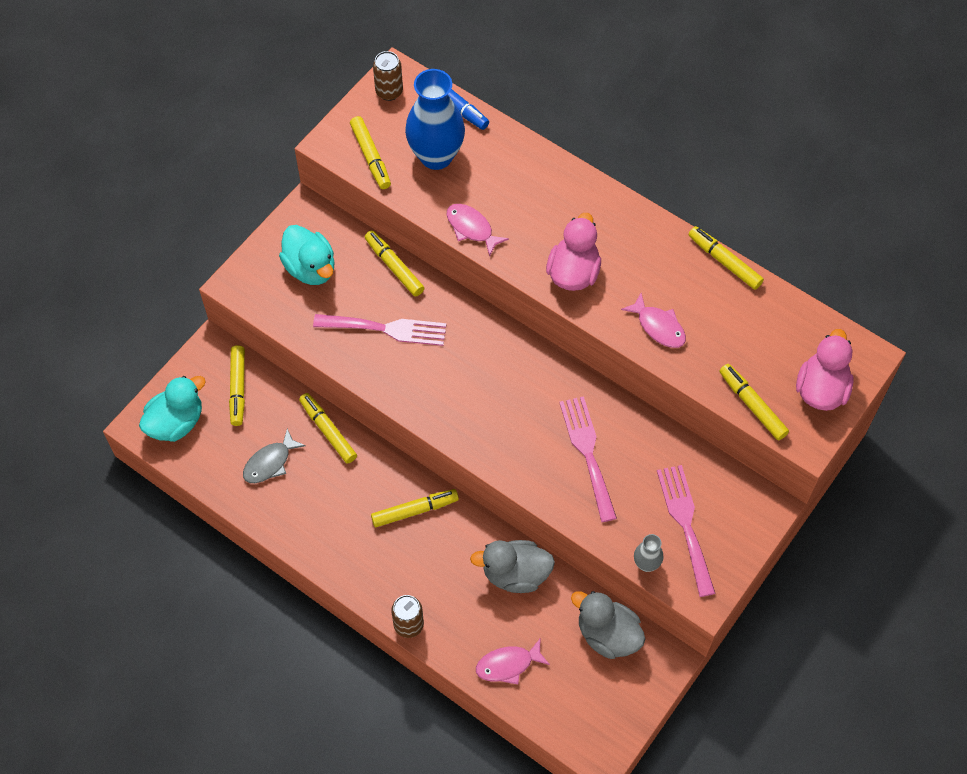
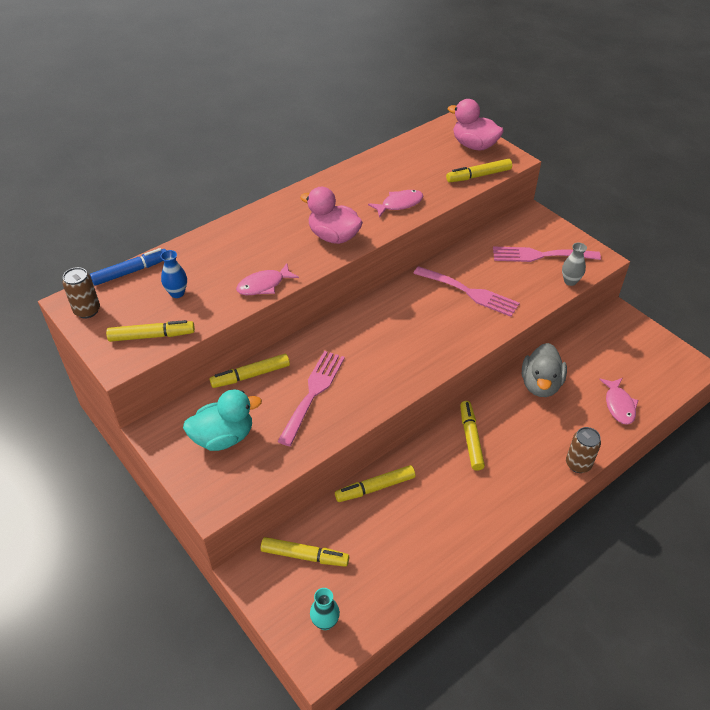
camera: 75 degrees left, 15 degrees down
(176, 422) = (325, 622): turquoise duck -> turquoise vase
(270, 462) = (395, 542): grey fish -> none
(436, 156) = (177, 293): blue vase -> blue vase, size x0.46
(587, 452) = (470, 292): pink fork -> pink fork turned 150 degrees counterclockwise
(607, 635) = (598, 342): grey duck -> none
(724, 262) = (356, 164): yellow marker -> none

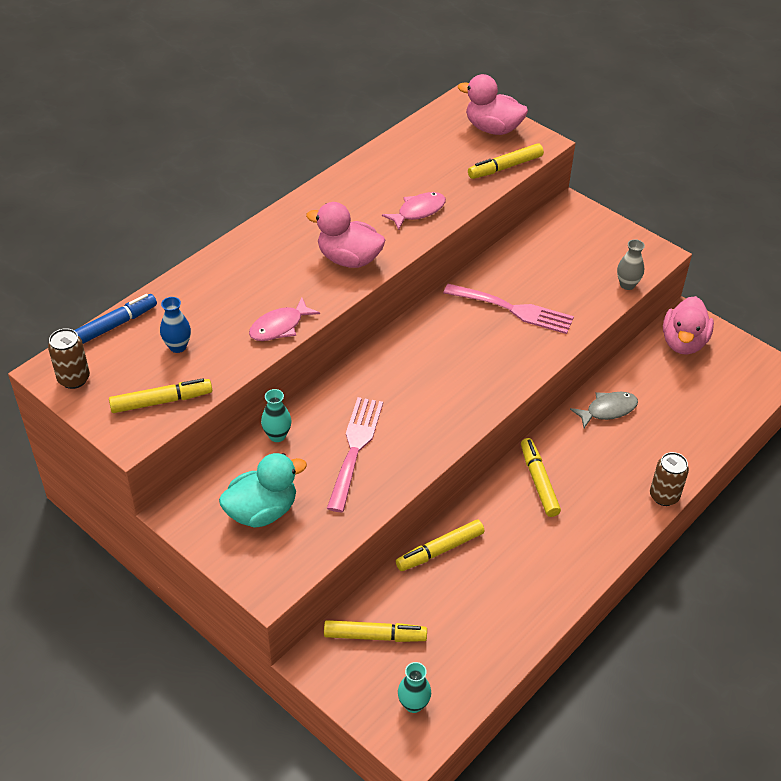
camera: 10 degrees left, 0 degrees up
(251, 375) = (277, 435): yellow marker -> turquoise vase
(540, 255) = (587, 256): pink fork -> none
(540, 384) = (608, 410): grey duck -> grey fish
(614, 335) = (683, 342): none -> pink duck
(619, 405) = (699, 424): pink fish -> none

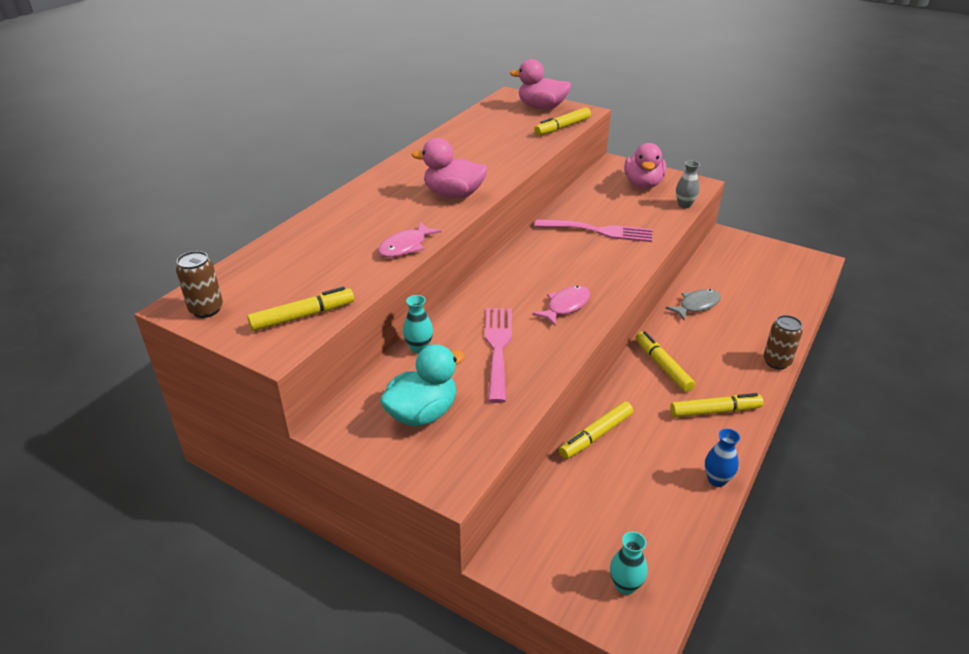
camera: 10 degrees left, 10 degrees down
(113, 326) = (240, 264): blue marker -> none
(178, 346) = (309, 272): blue vase -> blue vase (716, 480)
(374, 636) = (560, 524): yellow marker -> yellow marker (714, 411)
(418, 211) = (502, 159): pink fish -> pink fish (565, 306)
(683, 342) = (734, 252): pink duck -> pink duck (643, 184)

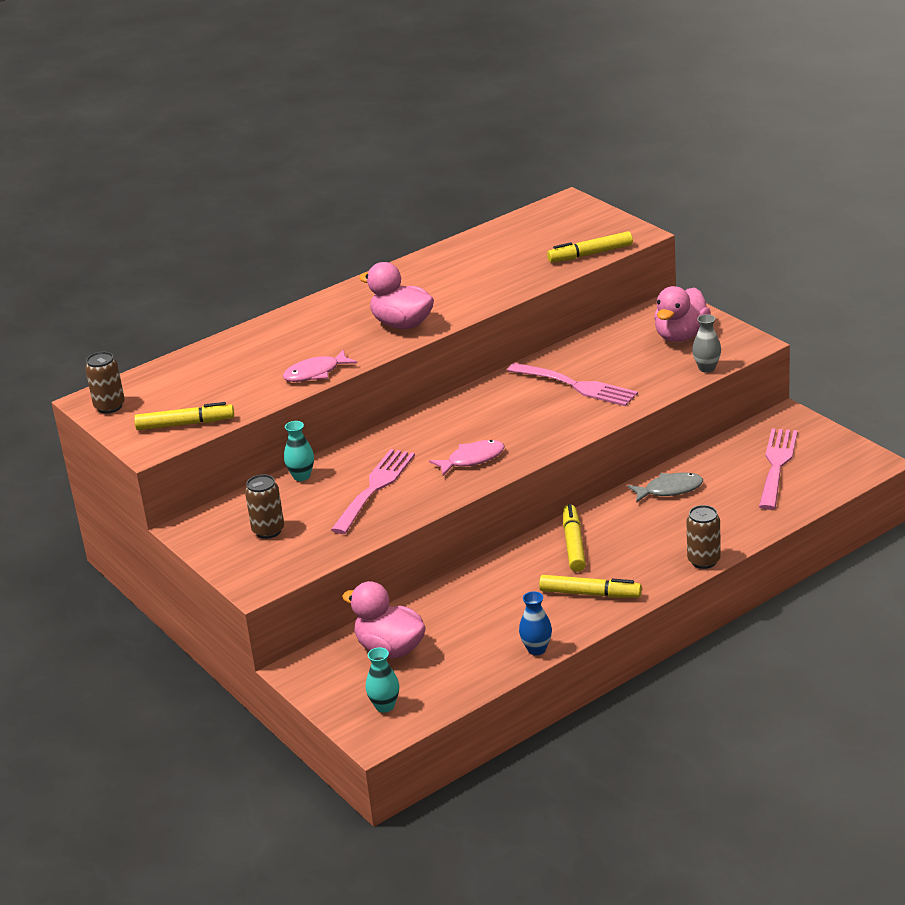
camera: 25 degrees right, 5 degrees down
(422, 413) = (268, 531): turquoise duck -> brown can
(541, 107) = (590, 223): pink duck -> pink duck (390, 649)
(596, 435) = (452, 593): yellow marker -> none
(755, 273) = (777, 465): none -> pink fork

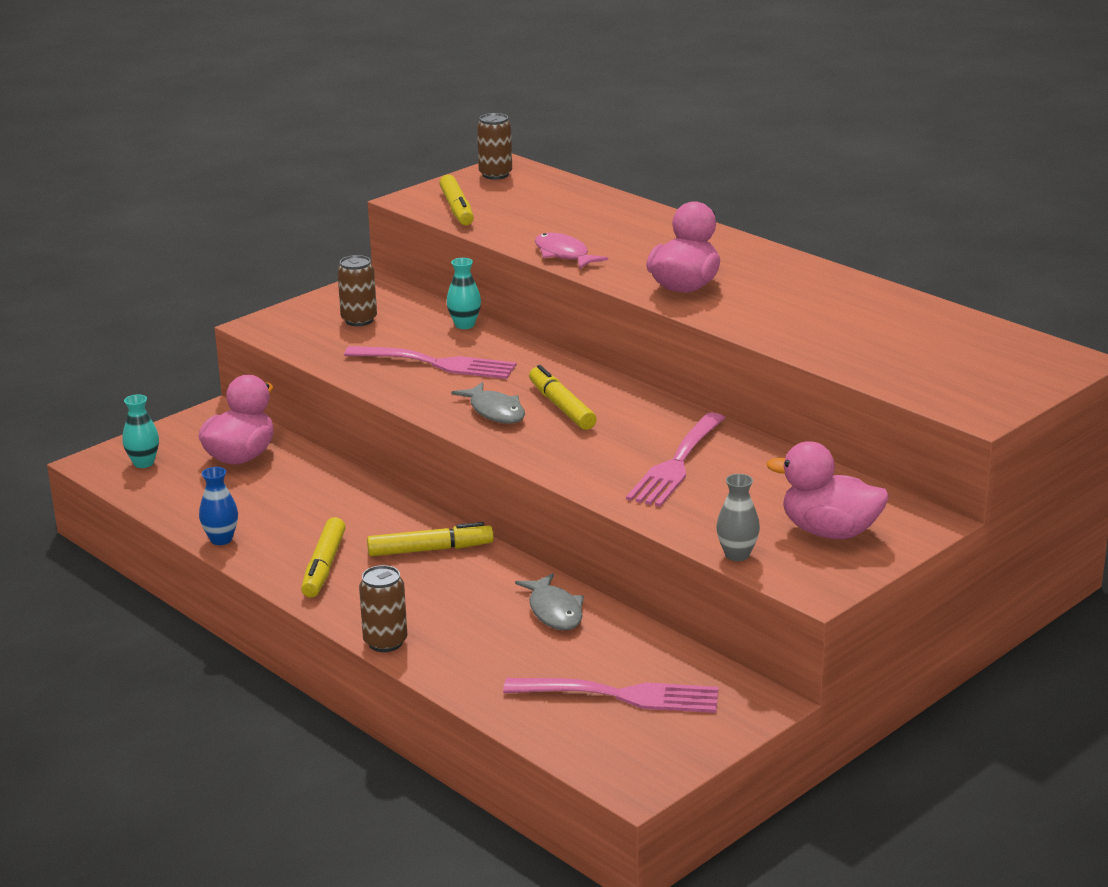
camera: 80 degrees right, 5 degrees down
(472, 459) = (495, 411): pink fish -> grey fish
(591, 254) = (905, 384): yellow marker -> yellow marker (561, 407)

